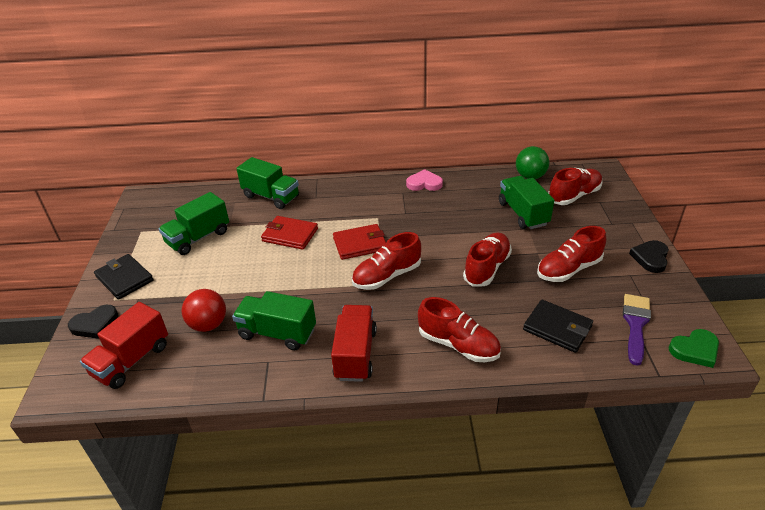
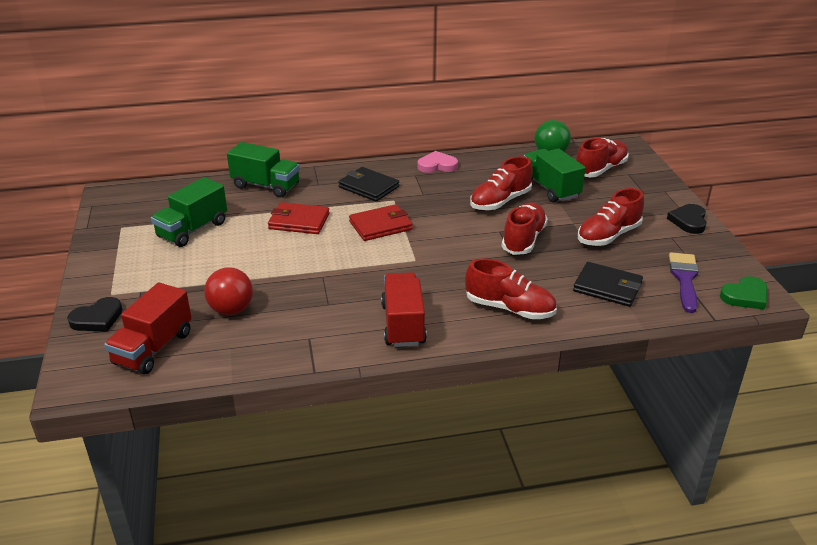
camera: 10 degrees left, 5 degrees down
(124, 278) = (117, 273): black wallet -> black wallet (368, 187)
(277, 333) = (312, 312): green truck -> none
(387, 276) = (418, 253): red shoe -> red shoe (500, 201)

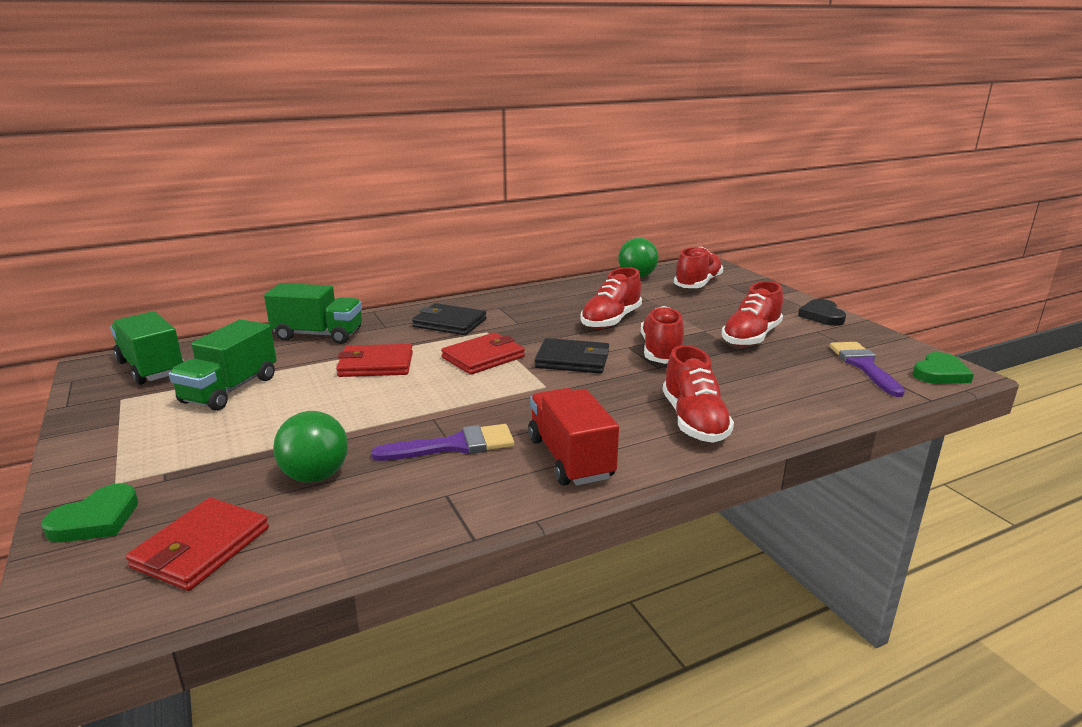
camera: 15 degrees left, 10 degrees down
(97, 318) = (96, 520): black heart -> green heart
(153, 348) = (201, 548): red truck -> red wallet
(231, 310) = (315, 476): red ball -> green ball
(328, 301) = (454, 446): none -> purple brush
(437, 165) = (520, 297): pink heart -> none
(510, 308) = (694, 421): red shoe -> red shoe turned 75 degrees clockwise
(550, 188) = (657, 304): green truck -> green truck (151, 368)
(607, 287) = (789, 384): black wallet -> black wallet (572, 360)

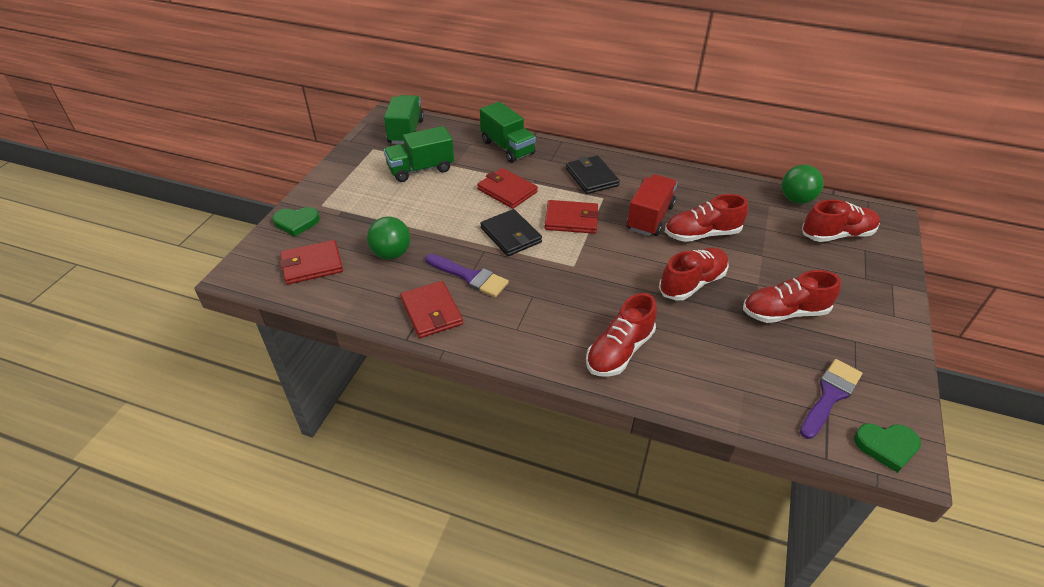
camera: 45 degrees right, 20 degrees up
(462, 497) = (431, 312): none -> red wallet
(570, 458) = (512, 326): red truck -> red truck (650, 217)
(572, 360) = (621, 254): black wallet -> black wallet (511, 235)
(822, 316) = (891, 330): black heart -> none

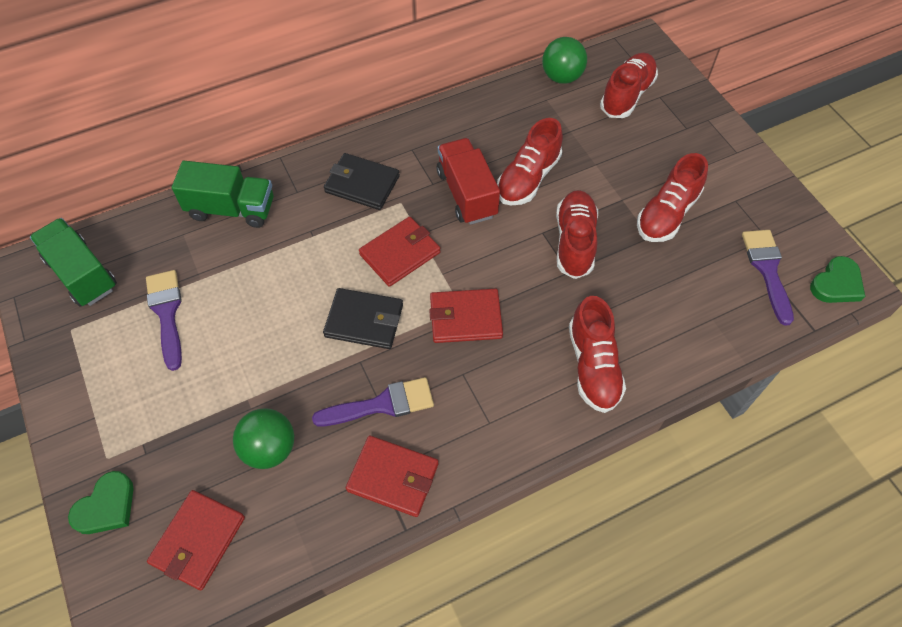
camera: 45 degrees left, 15 degrees up
(421, 169) = (167, 313): green truck -> purple brush
(507, 190) = (297, 267): red wallet -> red wallet (465, 318)

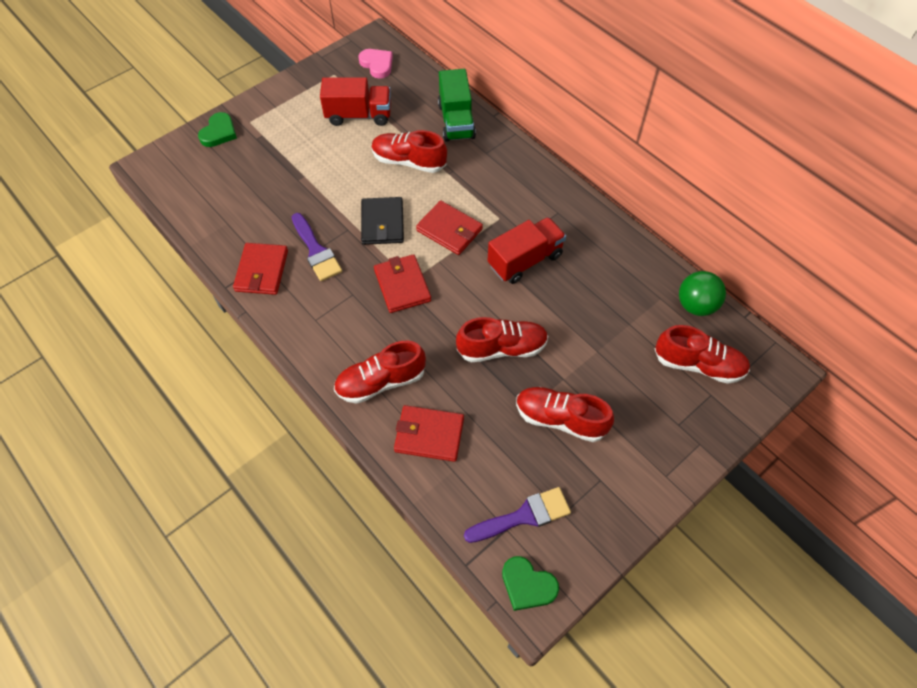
camera: 75 degrees right, 0 degrees up
(82, 274) = (377, 65): green truck -> pink heart
(106, 506) = (219, 132): green heart -> green heart turned 90 degrees counterclockwise
(167, 313) = (359, 115): purple brush -> red truck
(198, 540) = (203, 182): red wallet -> red wallet (429, 435)
(269, 448) = (270, 198): green ball -> none
(362, 184) = (508, 189): black wallet -> none
(528, 178) = (559, 301): red shoe -> red shoe (409, 161)

